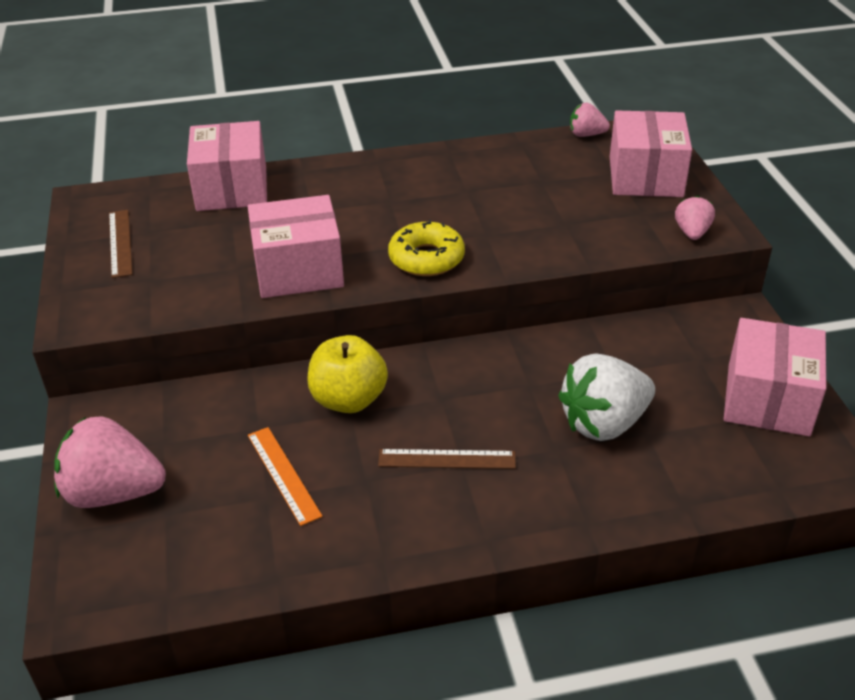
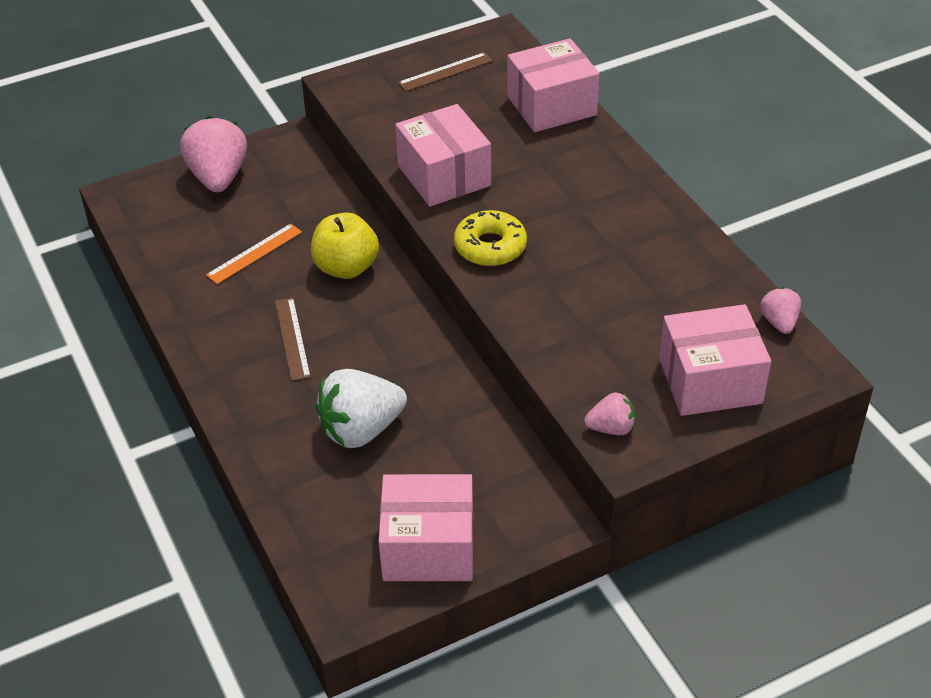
camera: 75 degrees right, 5 degrees up
(604, 423) = (361, 430): white strawberry -> white strawberry turned 75 degrees counterclockwise

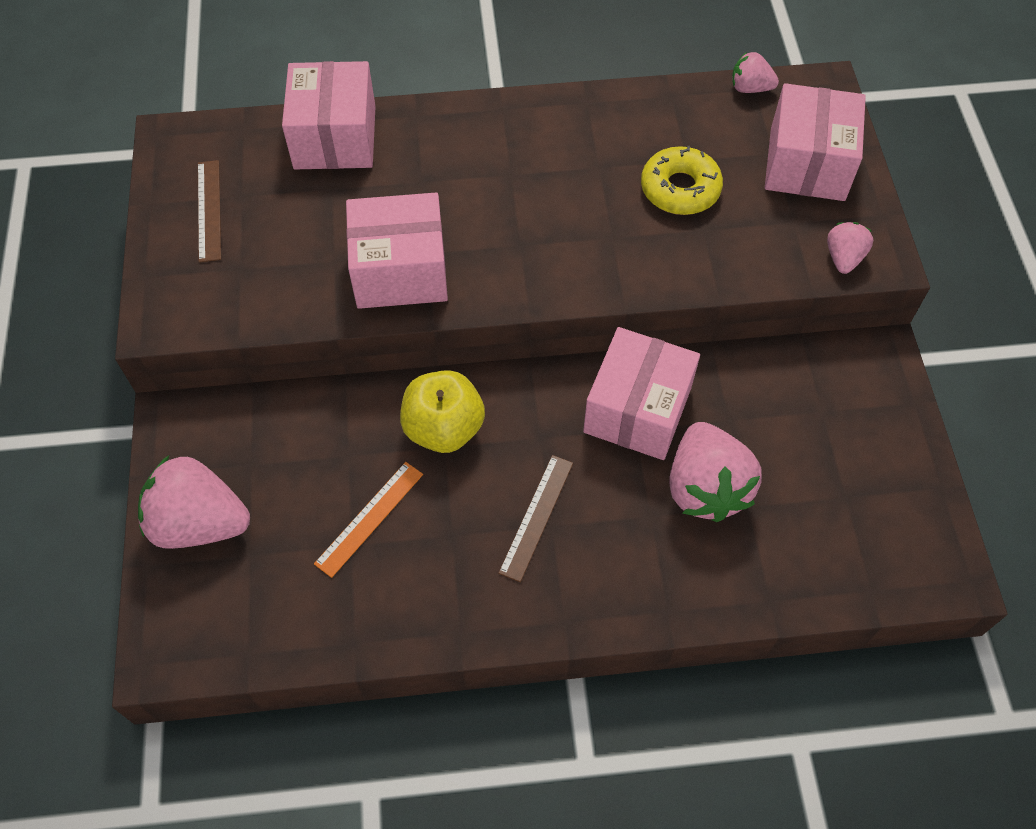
camera: 70 degrees left, 15 degrees up
(254, 253) = (369, 518): orange ruler -> orange ruler turned 60 degrees clockwise
(292, 338) = (536, 517): brown ruler -> brown ruler turned 75 degrees counterclockwise
(361, 430) = (705, 488): white strawberry -> pink strawberry
(428, 547) = (885, 474): pink box -> pink box (637, 410)
(490, 247) = (541, 267): yellow donut -> yellow donut (680, 189)

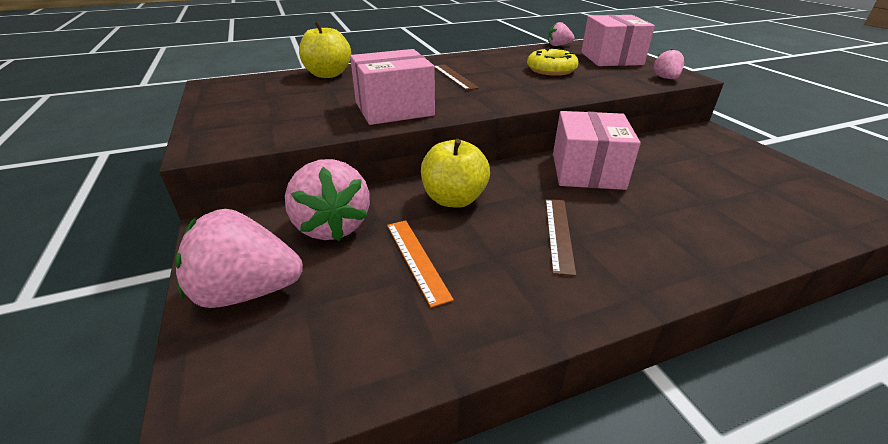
camera: 15 degrees left, 25 degrees down
(209, 210) = (243, 103): brown ruler -> brown ruler (454, 77)
(335, 137) = (328, 74): pink box -> yellow apple
(369, 518) = (417, 259): orange ruler -> orange ruler turned 45 degrees counterclockwise
(705, 488) = (668, 198): pink strawberry -> pink strawberry (332, 226)

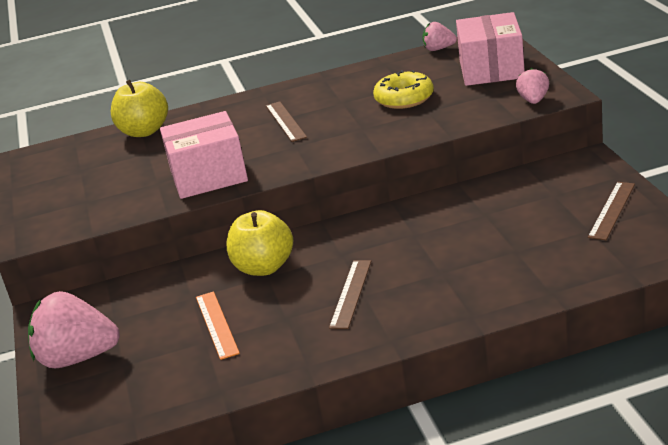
camera: 10 degrees right, 5 degrees down
(332, 226) = (146, 302): pink strawberry -> none
(587, 171) = (412, 225): pink box -> none
(769, 172) = (612, 210): none -> brown ruler

